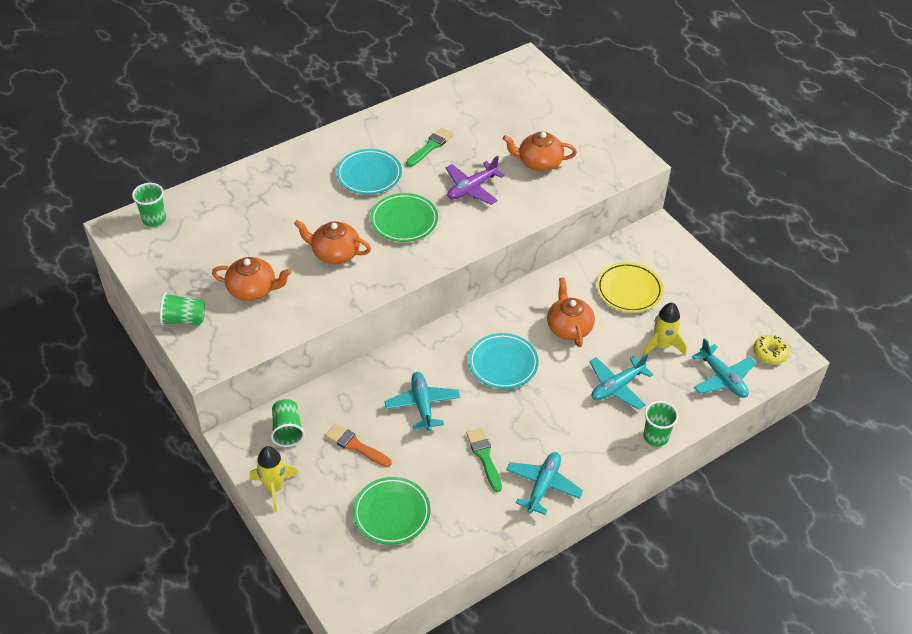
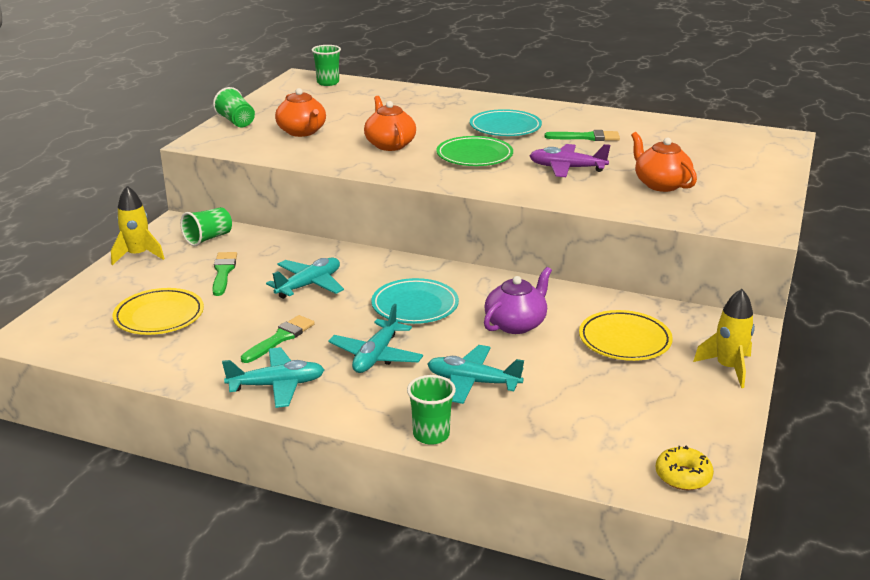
camera: 55 degrees right, 20 degrees down
(355, 445) = (223, 272): orange brush -> green brush
(391, 513) = (159, 316): green plate -> yellow plate
(569, 327) = (516, 324): orange teapot -> purple teapot
(662, 345) = (576, 390): yellow rocket -> yellow rocket (728, 368)
(722, 378) = (587, 452): turquoise plane -> turquoise plane (376, 356)

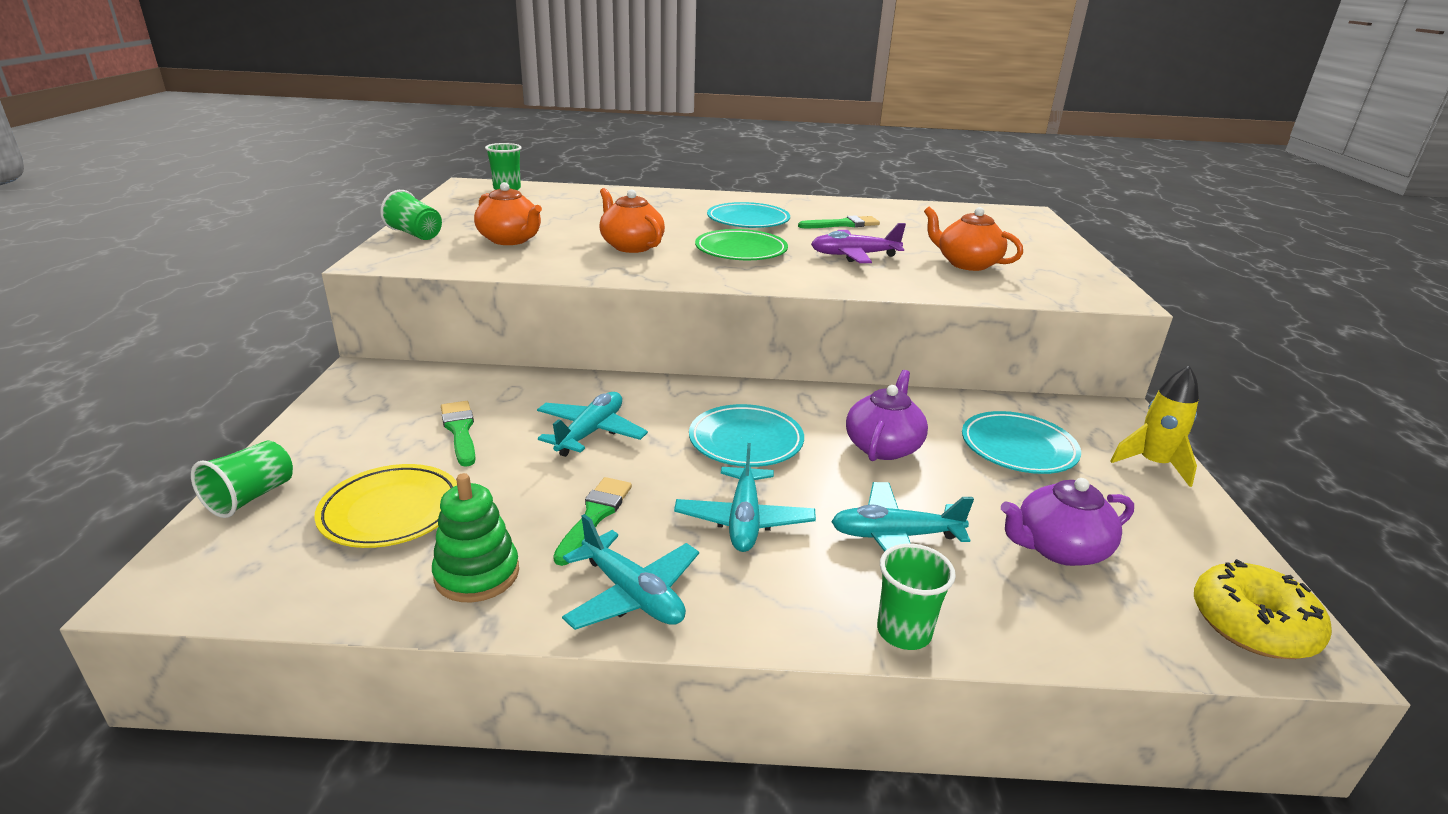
camera: 20 degrees left, 0 degrees up
(138, 255) = (319, 423): yellow rocket -> none
(192, 359) = (477, 574): none -> green stacking toy
(208, 238) = (416, 387): green cup -> green cup (251, 497)
(277, 385) = (632, 594): turquoise plane -> turquoise plane turned 75 degrees clockwise
(586, 409) = (1058, 548): none -> purple teapot
(624, 340) = (1018, 448): yellow plate -> turquoise plate
(683, 476) = (1252, 625): yellow donut -> yellow donut, size x1.51

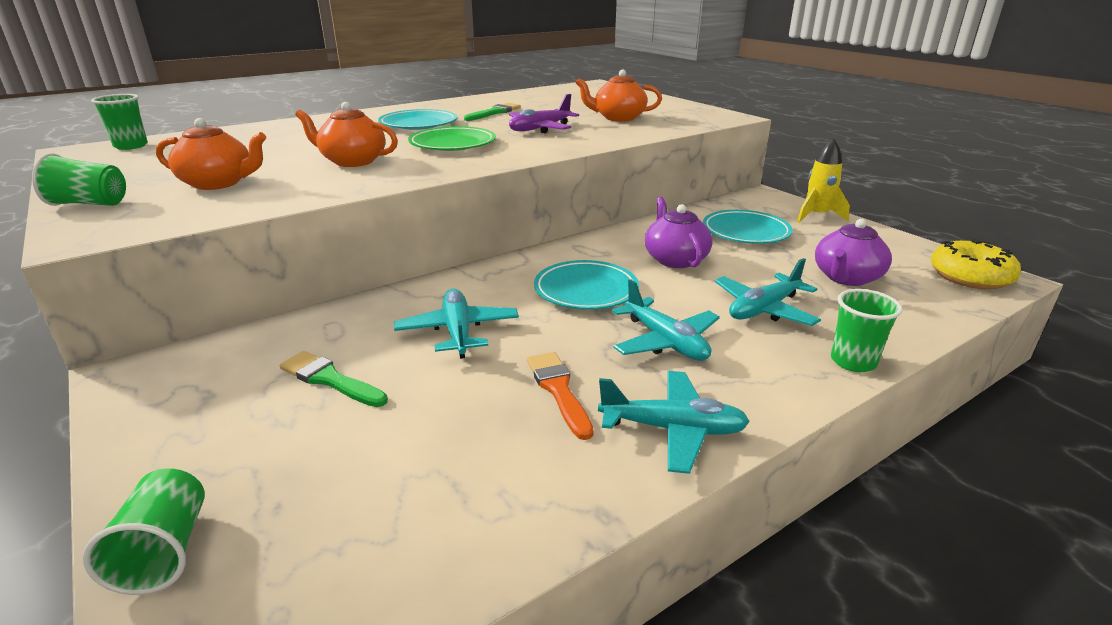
camera: 35 degrees left, 0 degrees up
(391, 511) = (365, 478): yellow plate -> none
(477, 574) = (532, 484): green stacking toy -> none
(594, 516) = (558, 390): green brush -> orange brush

